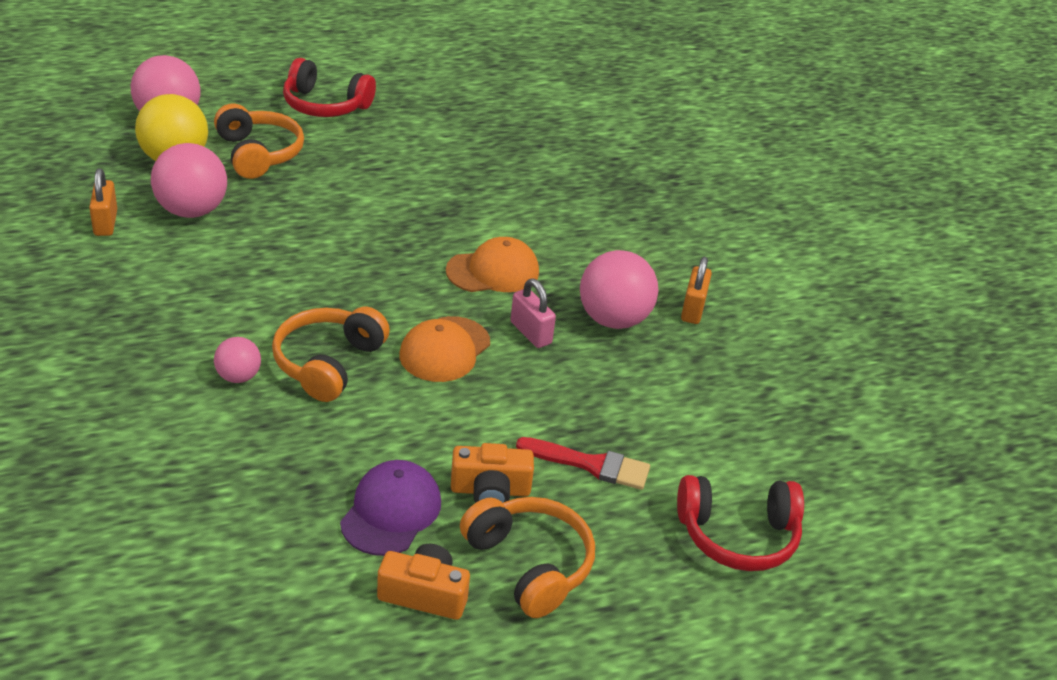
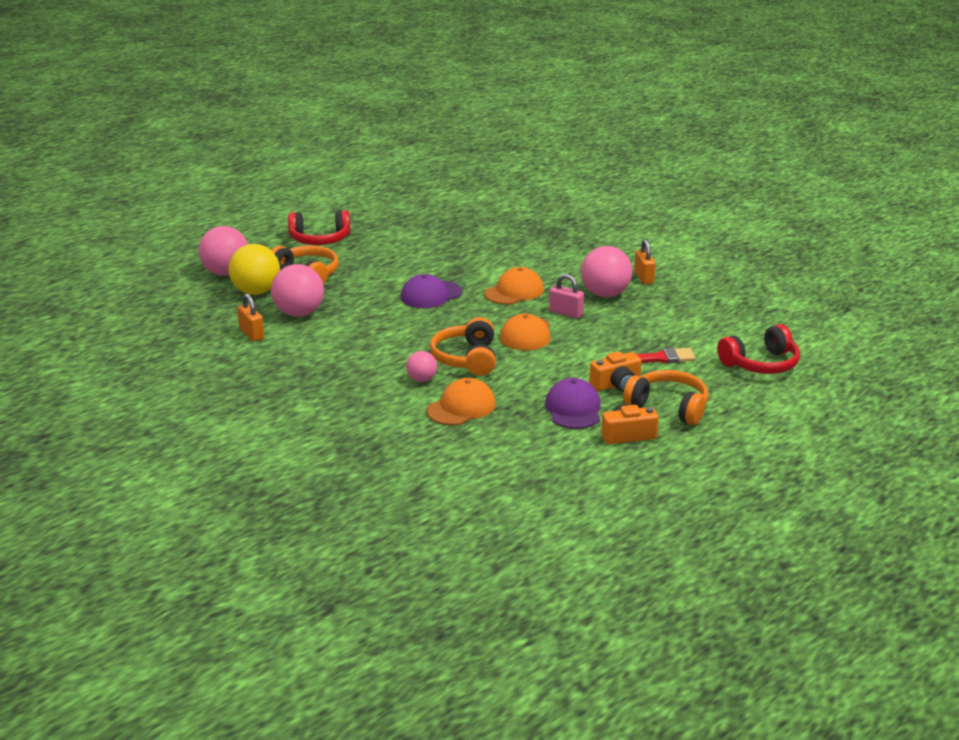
camera: 20 degrees left, 10 degrees down
(244, 446) = (461, 407): none -> orange cap
(380, 238) = (431, 295): none -> purple cap

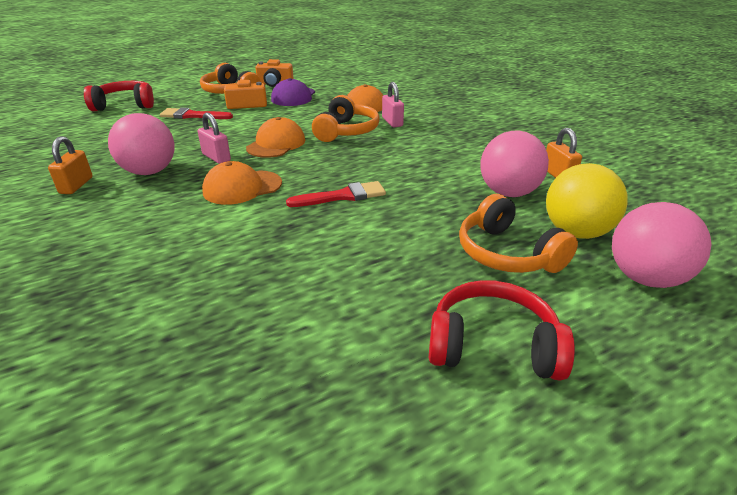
camera: 165 degrees left, 5 degrees up
(422, 379) = (392, 122): pink ball -> pink padlock
(431, 295) = (342, 196): purple cap -> red brush

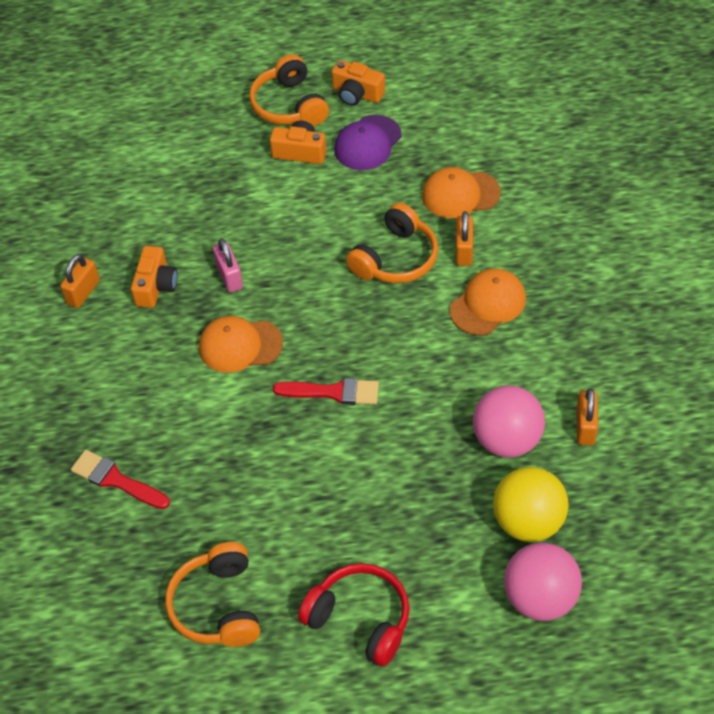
camera: 25 degrees right, 20 degrees up
(125, 105) = (151, 112): red headphones -> none
(149, 171) = (156, 286): pink ball -> orange camera
(193, 115) = (226, 165): red brush -> red brush (116, 480)
(276, 144) = (303, 265): orange cap -> orange cap (488, 304)
(392, 122) = (464, 251): pink padlock -> orange padlock
(507, 253) = (440, 528): orange headphones -> orange headphones (217, 606)

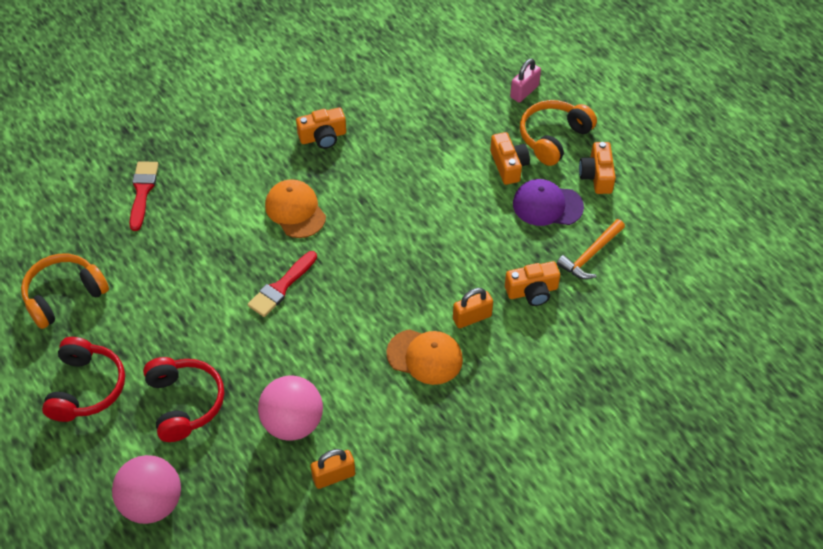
camera: 60 degrees right, 0 degrees up
(83, 292) = (294, 99): orange padlock -> none
(229, 277) = (356, 176): pink padlock -> pink padlock (524, 91)
(333, 392) = (281, 287): red brush -> red brush turned 60 degrees clockwise
(396, 258) = (436, 274): orange headphones -> none
(431, 529) = (185, 403): none -> red headphones
(445, 136) = (590, 255): none -> orange hammer
(460, 194) = (532, 291): orange cap -> orange camera
(528, 522) = (220, 468): yellow ball -> none

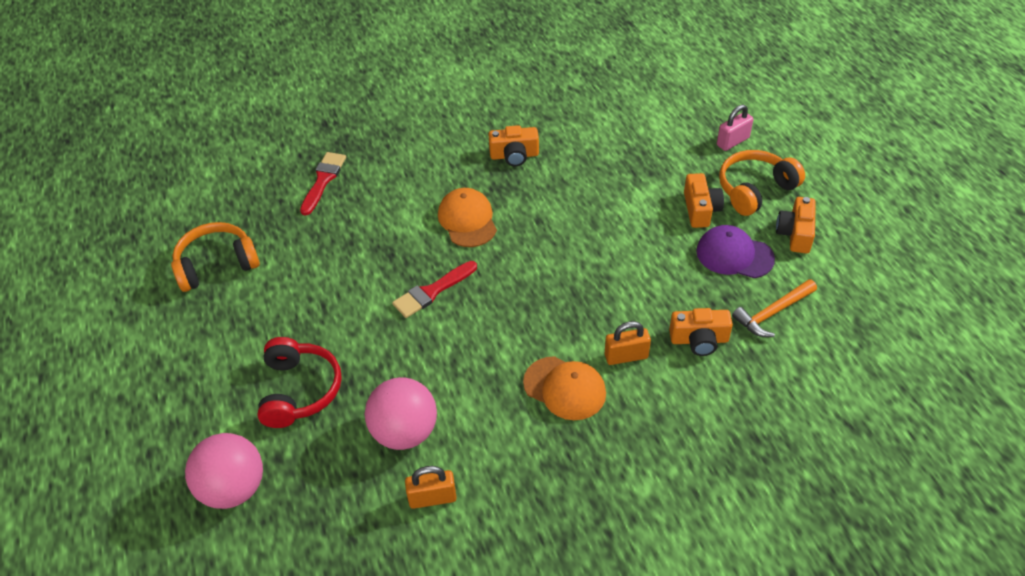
camera: 15 degrees right, 5 degrees down
(87, 388) = (207, 357): red headphones -> none

